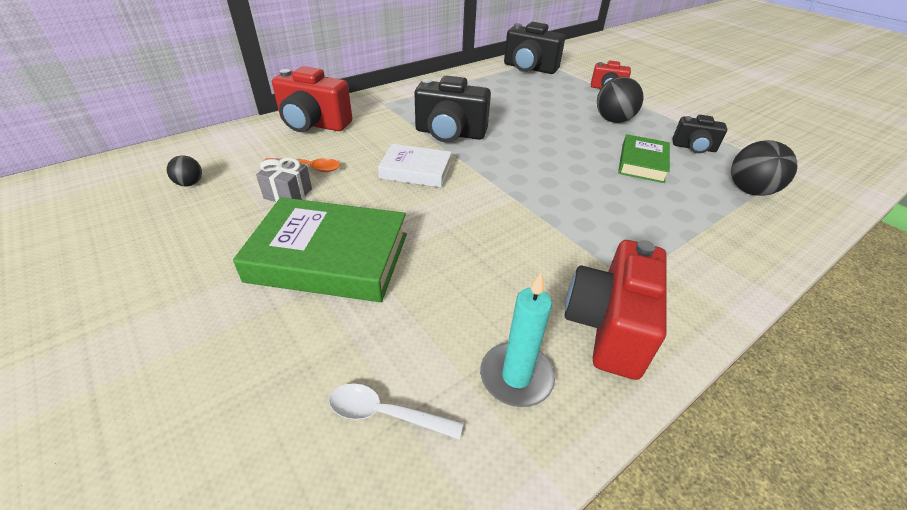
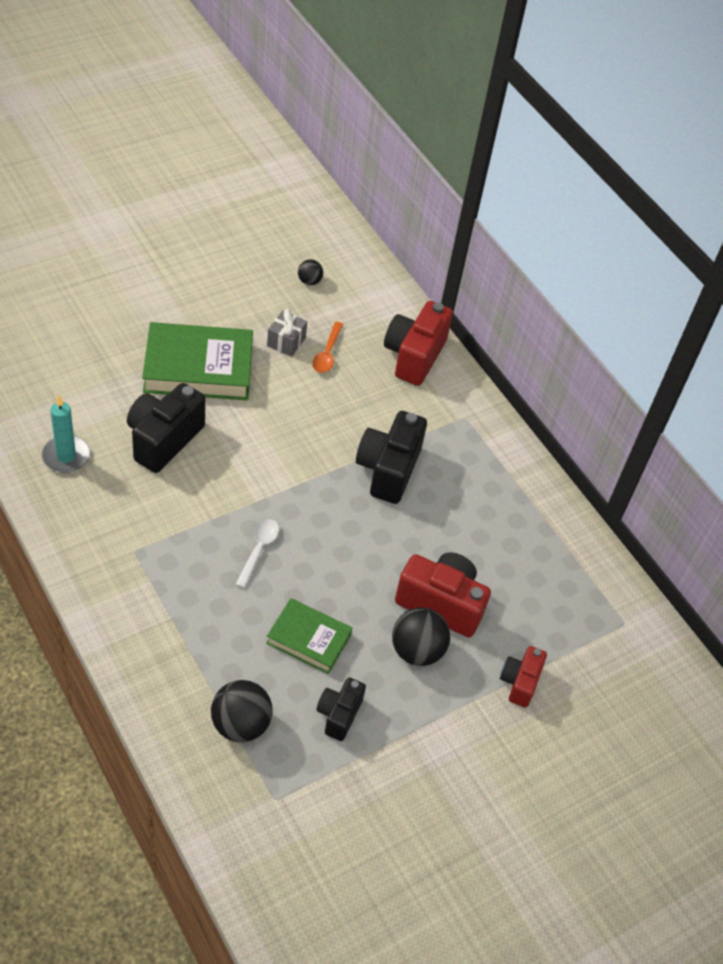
camera: 90 degrees right, 10 degrees up
(329, 257) = (198, 368): green book -> green book turned 75 degrees clockwise
(385, 414) = (59, 391): white spoon -> white spoon (258, 550)
(416, 171) = (314, 431): white book -> none
(529, 68) = (593, 599): black camera -> black camera (163, 440)
(608, 327) = (91, 519): red camera -> red camera (441, 604)

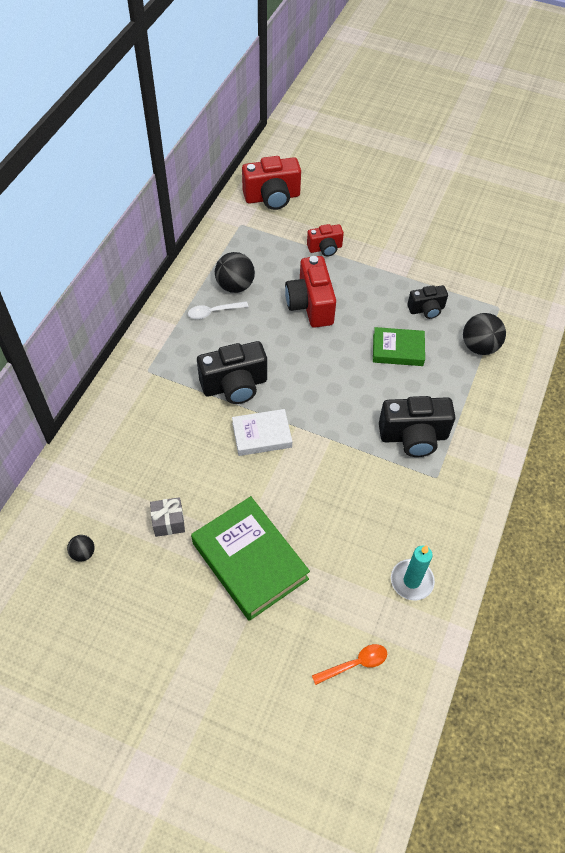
camera: 120 degrees left, 5 degrees up
(163, 440) = (337, 531): black camera -> black camera (413, 437)
(258, 550) = (366, 413): white spoon -> white spoon (213, 312)
(308, 639) = (398, 350): green book -> green book turned 75 degrees counterclockwise
(312, 453) = (262, 435): none -> white book
(327, 353) = (157, 487): orange spoon -> orange spoon (355, 664)
(414, 356) = (111, 432): red camera -> red camera (272, 197)
(417, 650) = (352, 299): black ball -> black ball (235, 286)

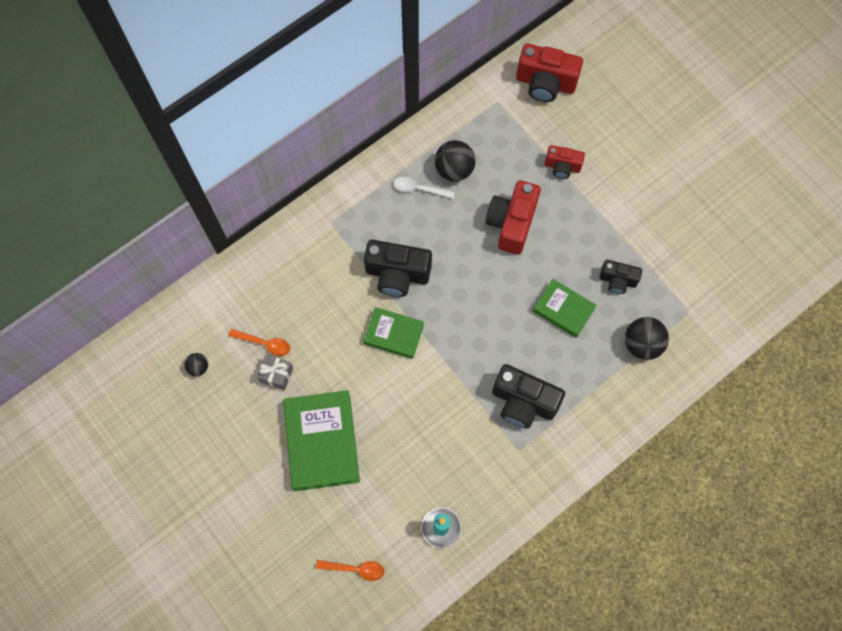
camera: 30 degrees right, 15 degrees up
(140, 500) = (264, 343): none -> orange spoon
(262, 435) = (394, 334): white book -> green book

